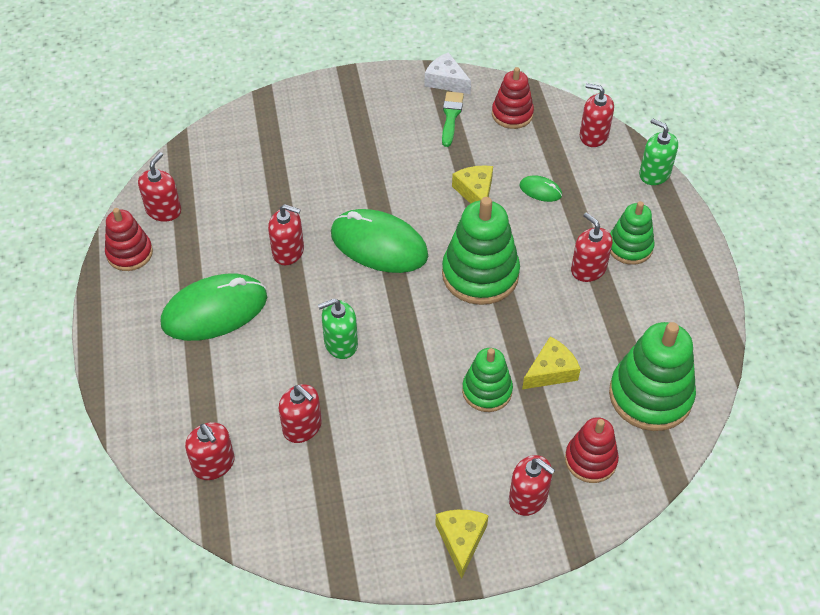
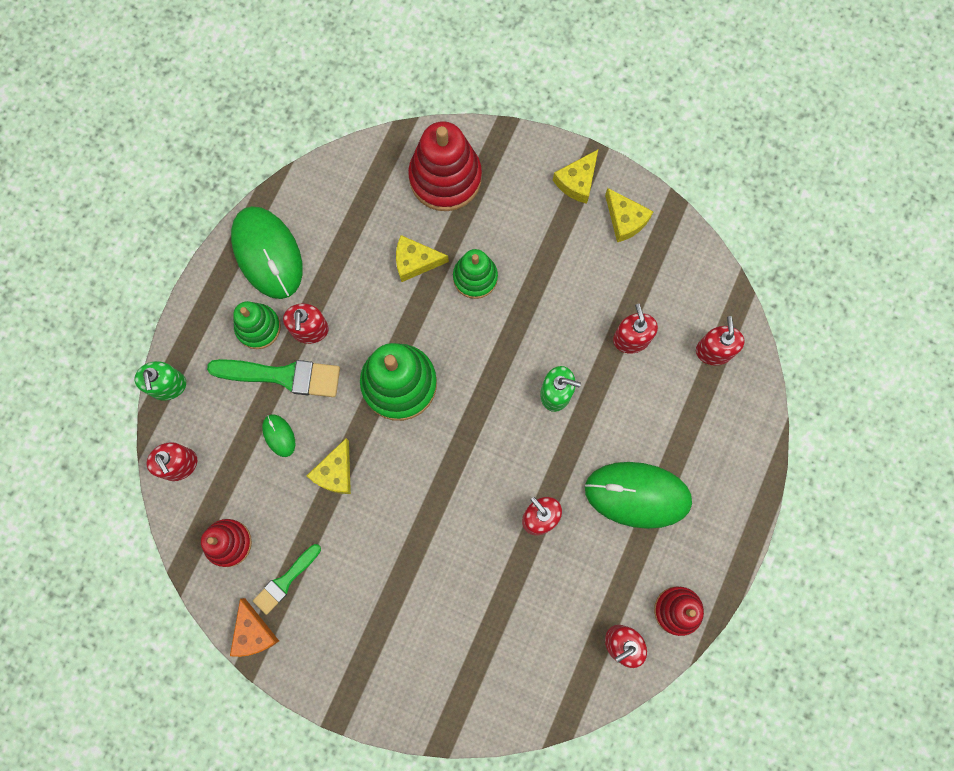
camera: 145 degrees left, 25 degrees up
(379, 245) = (459, 471): green mouse -> green mouse (267, 253)
(384, 533) = (625, 220): none -> yellow cheese
(446, 81) = (253, 633): white cheese -> orange cheese
(528, 498) = (510, 180): red soap dispenser -> none
(577, 227) = (283, 376): none -> green brush
(590, 460) = (445, 177): red stacking toy -> red stacking toy, size x1.66
(650, 396) = (361, 195): green stacking toy -> none

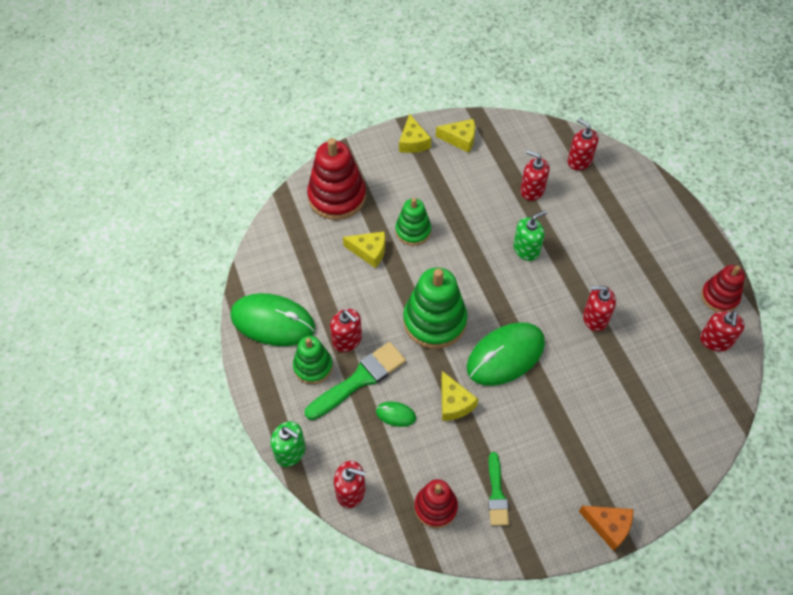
camera: 45 degrees left, 20 degrees down
(253, 633) = (513, 545): orange cheese -> orange cheese (608, 526)
(415, 261) = (369, 251): yellow cheese -> yellow cheese turned 120 degrees counterclockwise
(637, 495) = (629, 260): green mouse -> green mouse (505, 355)

